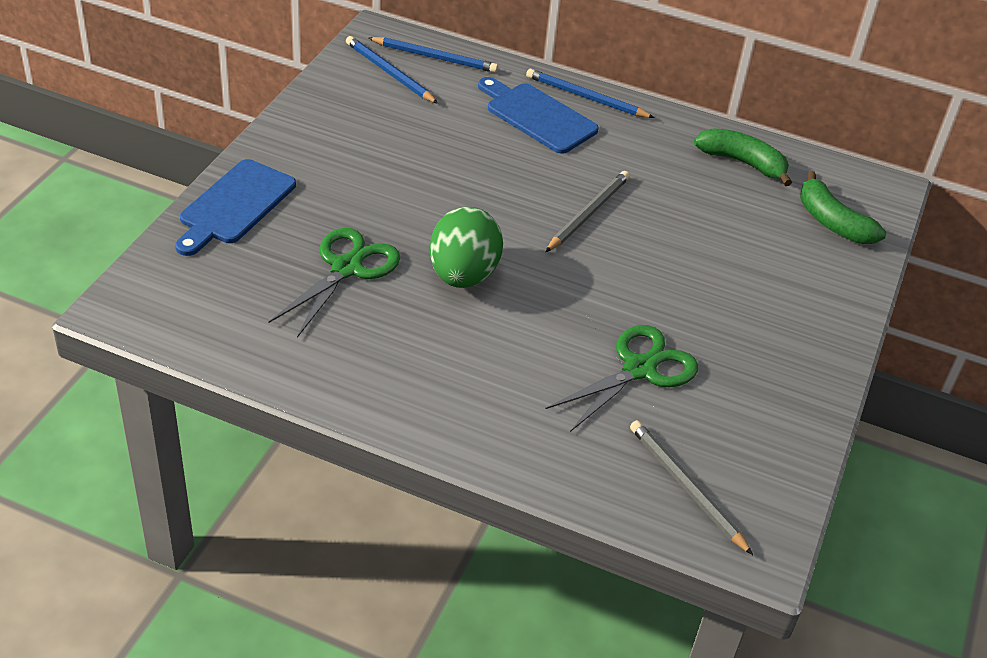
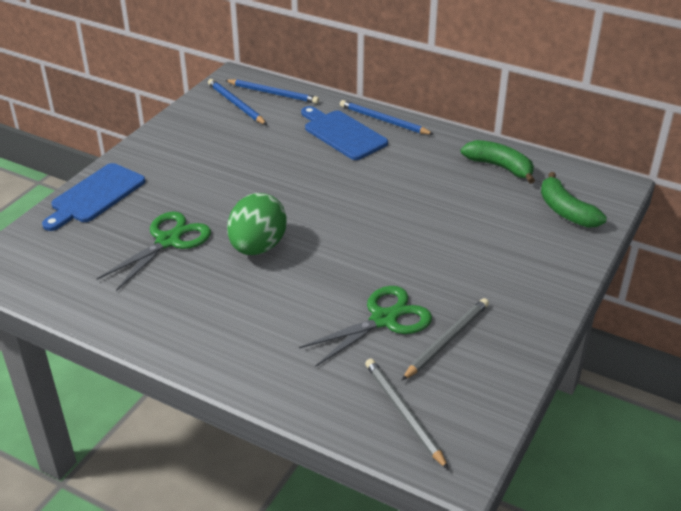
camera: 10 degrees right, 5 degrees down
(588, 213) = (367, 203): grey pencil -> grey pencil (447, 340)

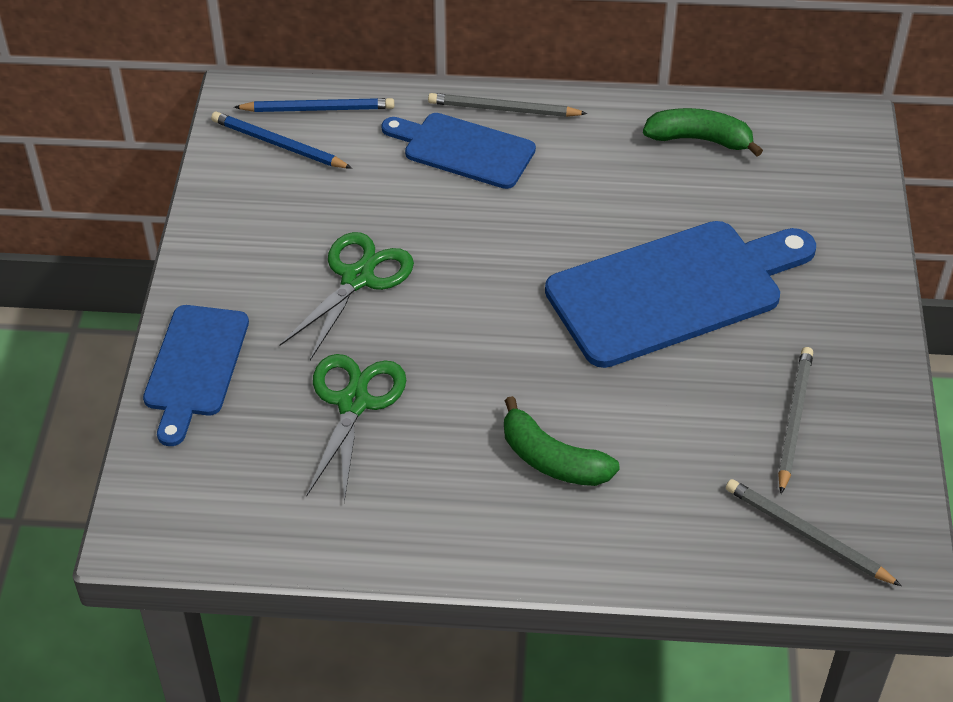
camera: 25 degrees left, 10 degrees up
(257, 247) = (478, 370): green egg -> none
(383, 120) = (503, 109): blue pencil -> grey pencil
(383, 319) = (704, 419): green scissors -> green scissors (357, 278)
(418, 242) = (673, 291): none -> blue cutting board
(566, 211) = (818, 183): green banana -> green banana (552, 460)

